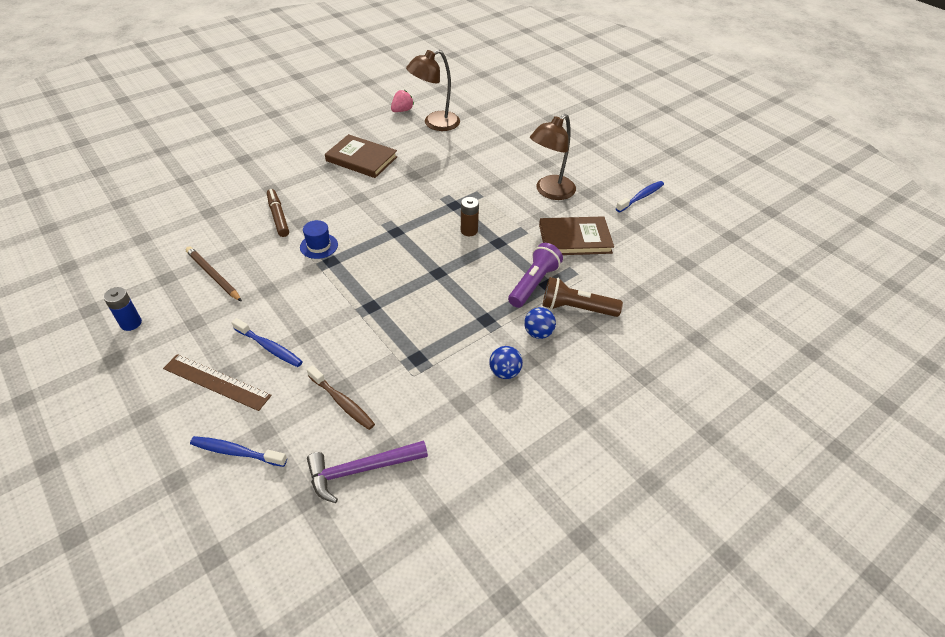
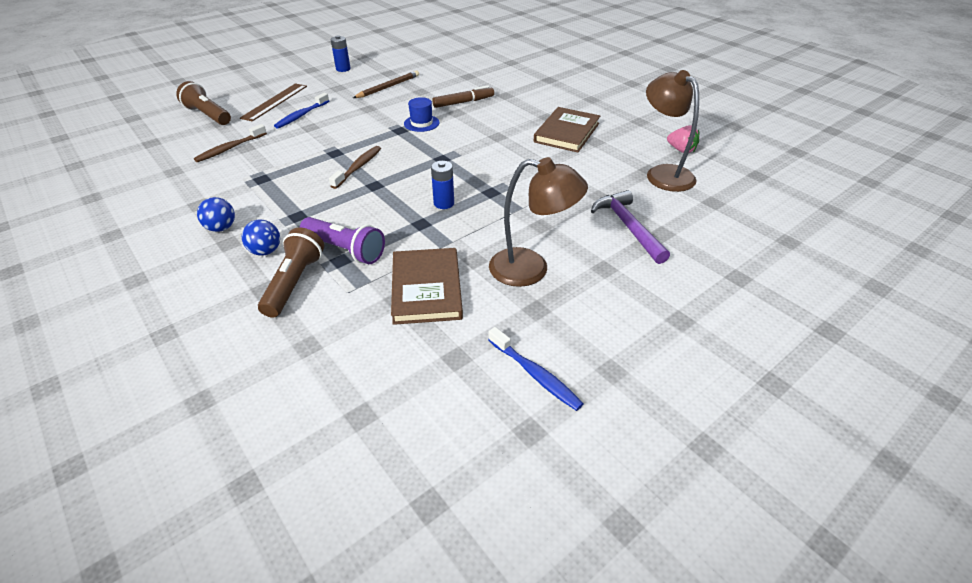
camera: 90 degrees right, 5 degrees down
(236, 452) = (207, 115): blue toothbrush -> brown flashlight
(361, 470) = (160, 161): purple hammer -> purple hammer (628, 226)
(403, 286) = (358, 167): none -> brown toothbrush
(469, 231) = (444, 203): brown battery -> blue battery
(550, 192) = (531, 269): brown lamp -> brown lamp turned 150 degrees clockwise

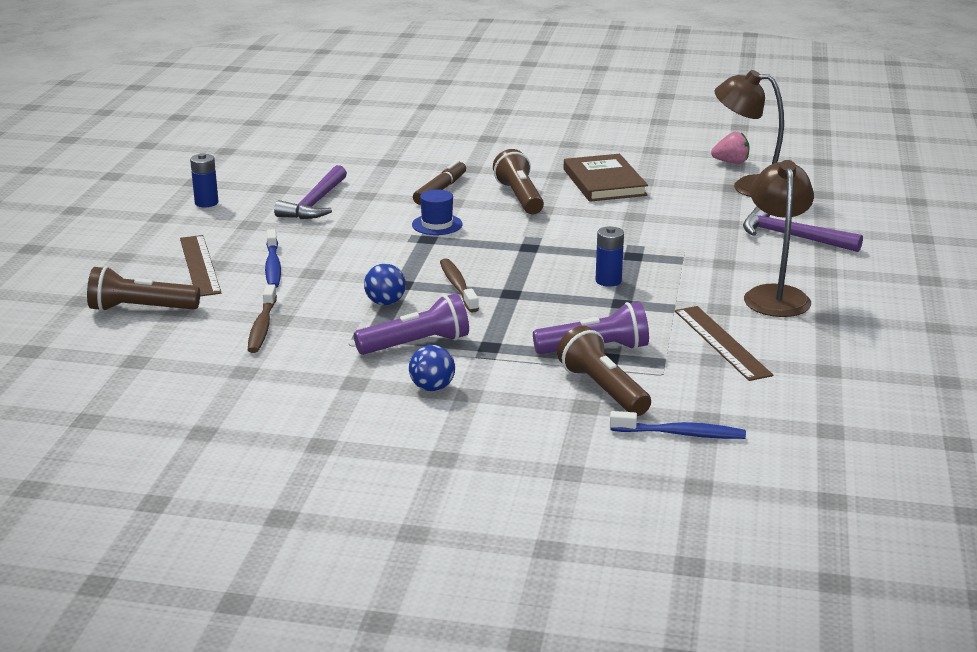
camera: 40 degrees left, 15 degrees down
(265, 251) = (522, 383): blue ball -> blue ball (385, 302)
(269, 195) = (416, 344): none -> purple flashlight
(388, 87) = (315, 203): brown pencil -> purple hammer
(426, 288) = (721, 342): brown book -> brown ruler
(497, 123) = (519, 197): none -> brown flashlight
(531, 269) = (775, 295): brown lamp -> brown lamp turned 60 degrees counterclockwise
(535, 375) = (897, 352): blue toothbrush -> blue toothbrush (681, 434)

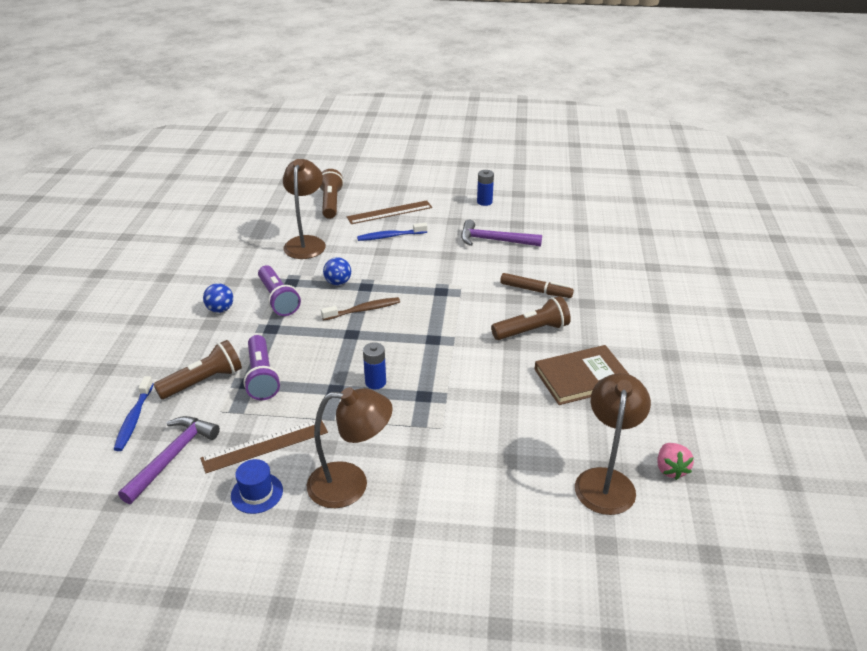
camera: 85 degrees right, 10 degrees up
(262, 327) = (306, 243): brown toothbrush -> brown lamp
(437, 224) = (468, 294): blue hat -> blue hat (257, 493)
(792, 236) = (483, 507): purple hammer -> purple hammer (173, 457)

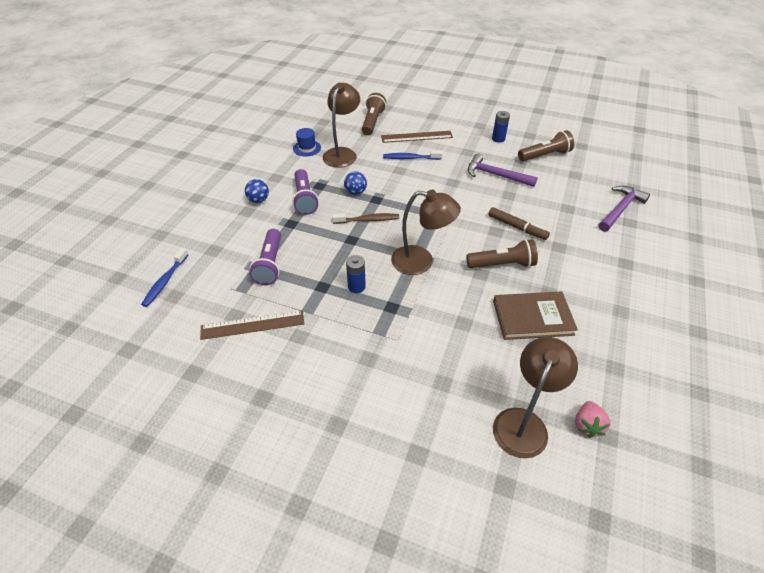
camera: 15 degrees right, 10 degrees up
(173, 457) = (181, 320): purple hammer -> purple hammer (620, 209)
(203, 381) = (225, 259): brown flashlight -> brown flashlight (545, 155)
(257, 493) = (232, 366): blue hat -> blue hat (307, 148)
(351, 484) = (307, 375): brown lamp -> brown lamp (421, 262)

